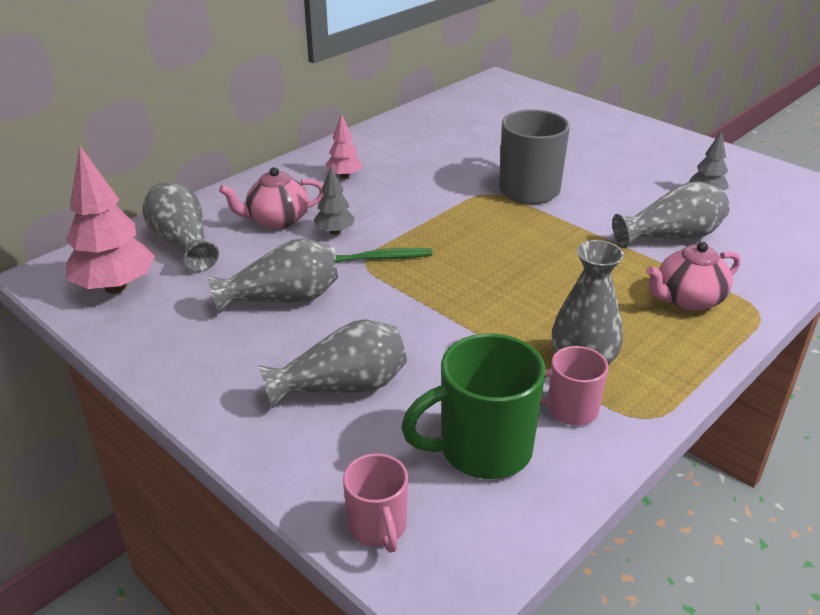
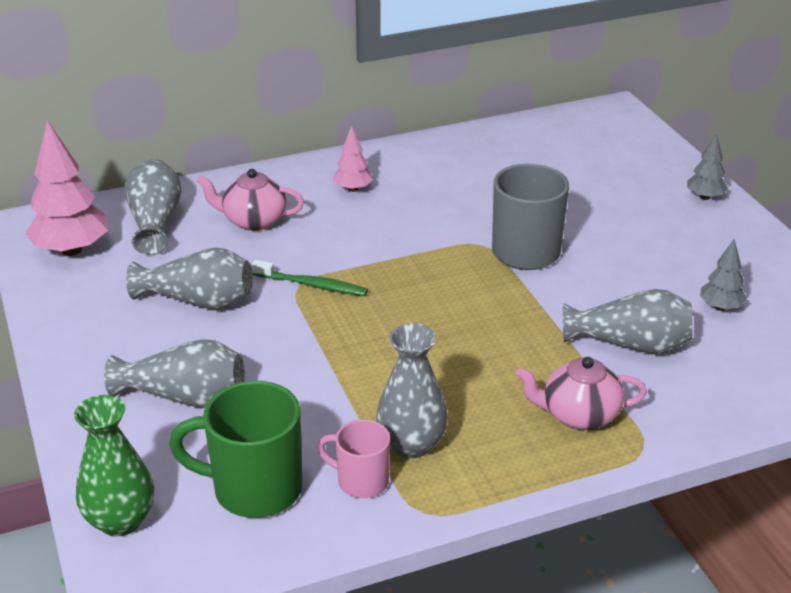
camera: 25 degrees right, 0 degrees up
(335, 232) = (296, 247): grey tree -> grey tree (704, 197)
(378, 527) = (120, 520): pink mug -> green vase

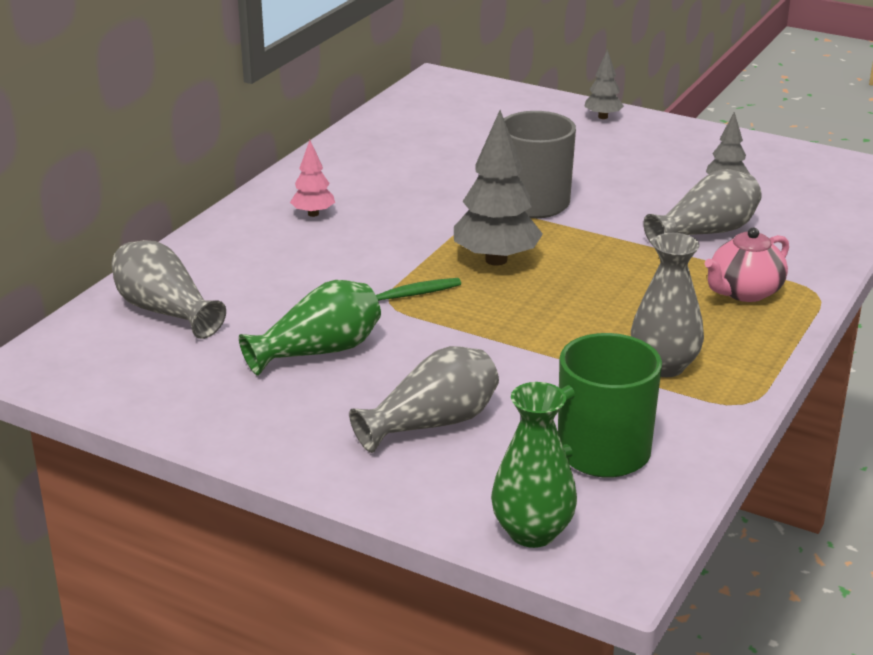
camera: 40 degrees left, 5 degrees down
(72, 250) = (117, 367): pink tree -> none
(198, 301) = (319, 351): grey vase -> green vase
(253, 221) = (262, 272): pink teapot -> none
(361, 481) = (669, 407): pink mug -> none
(424, 288) = (496, 260): none -> grey tree

